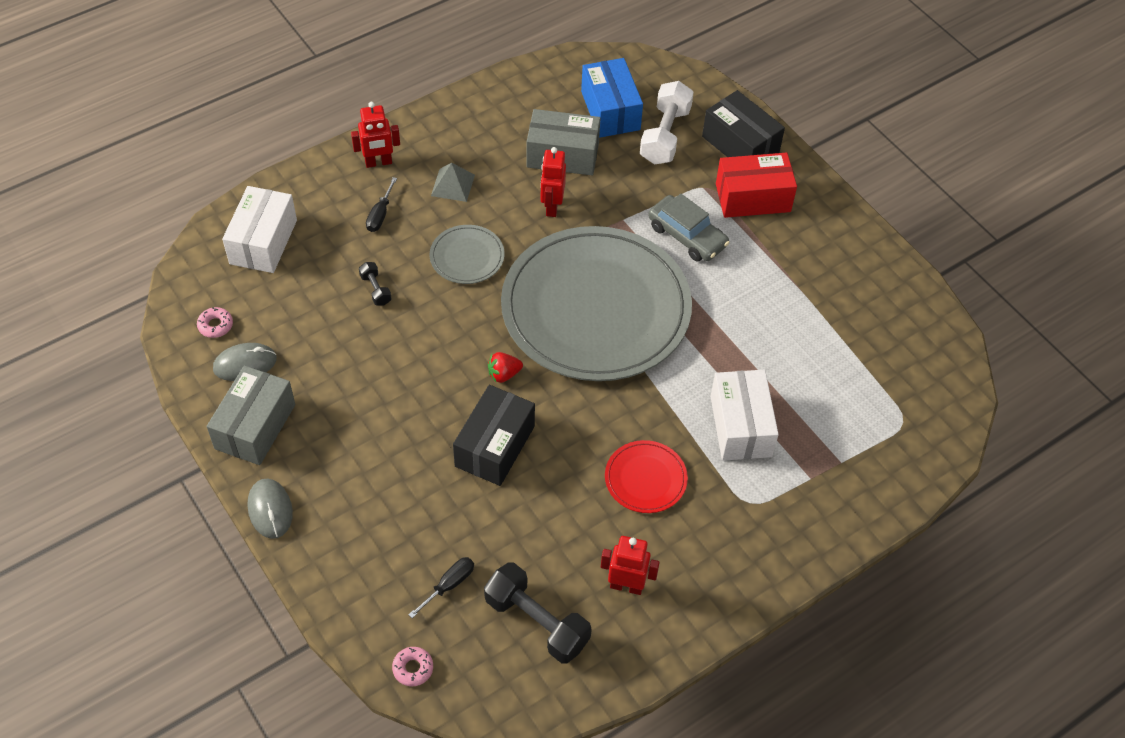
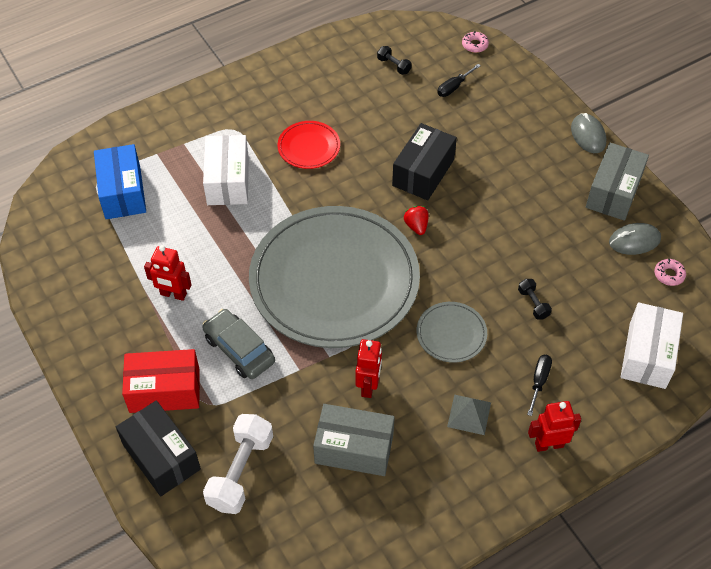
camera: 175 degrees left, 0 degrees up
(503, 374) = (416, 226): red strawberry -> red strawberry turned 90 degrees counterclockwise
(537, 622) = (394, 65): black dumbbell -> black dumbbell, size x0.49
(610, 110) = (296, 508): blue box -> blue box (123, 192)
(626, 586) = (331, 83): red robot -> red robot (173, 294)

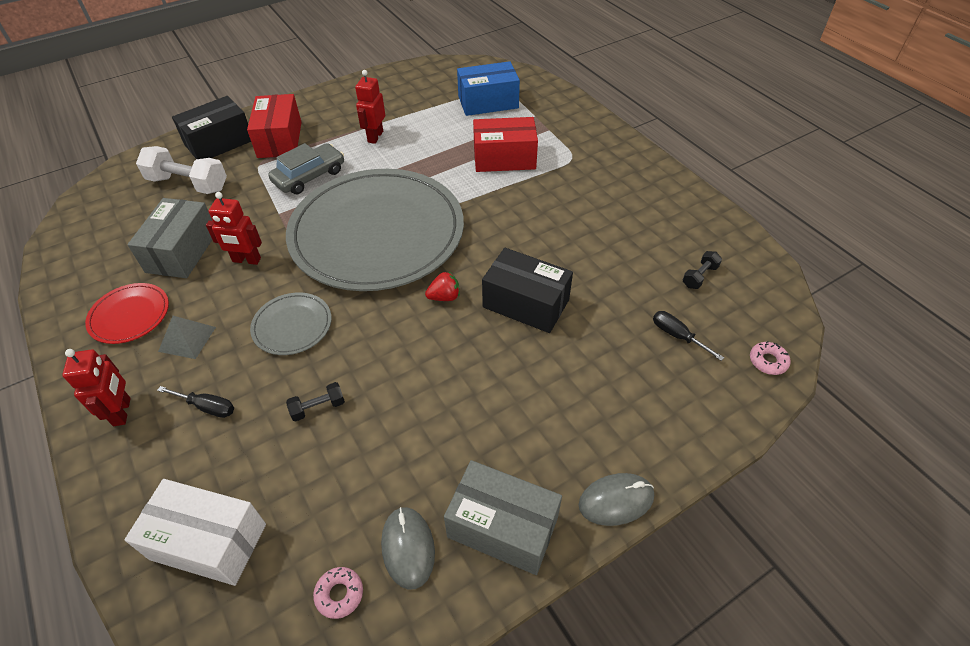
camera: 90 degrees right, 5 degrees down
(228, 181) = (504, 158): white box -> red box
(309, 147) = (555, 209): red plate -> red plate (130, 315)

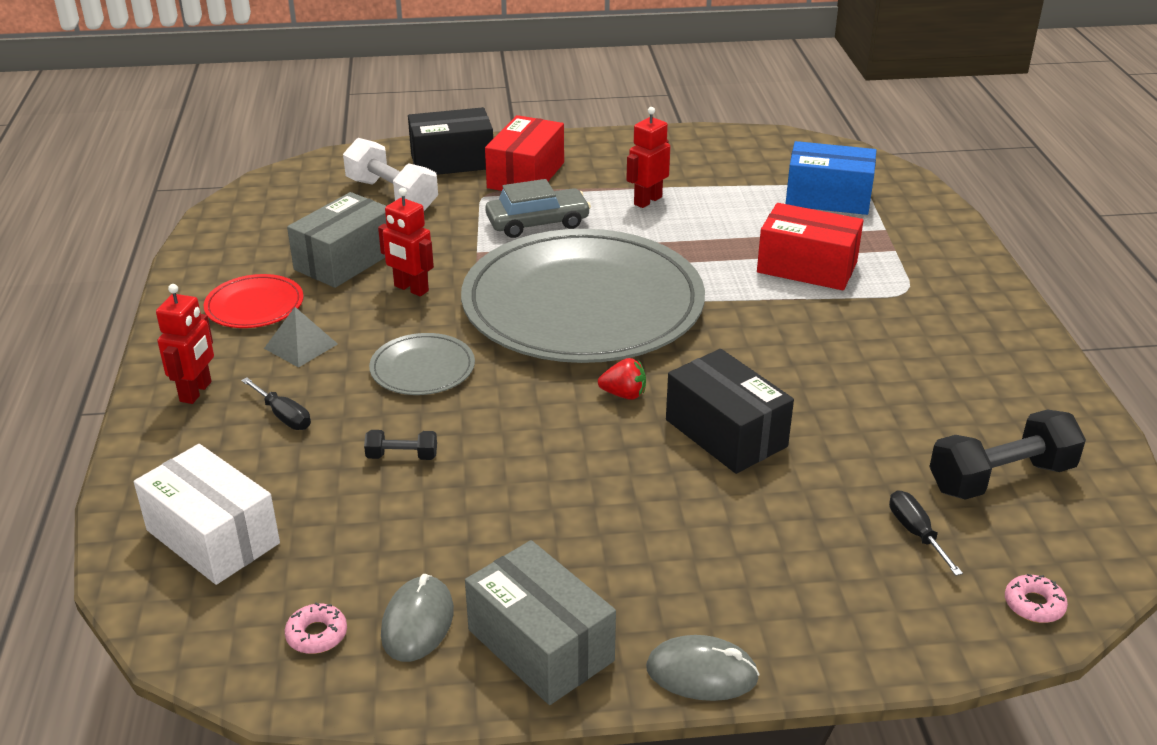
camera: 25 degrees right, 15 degrees down
(699, 276) = (1000, 478): black dumbbell -> black dumbbell, size x2.06

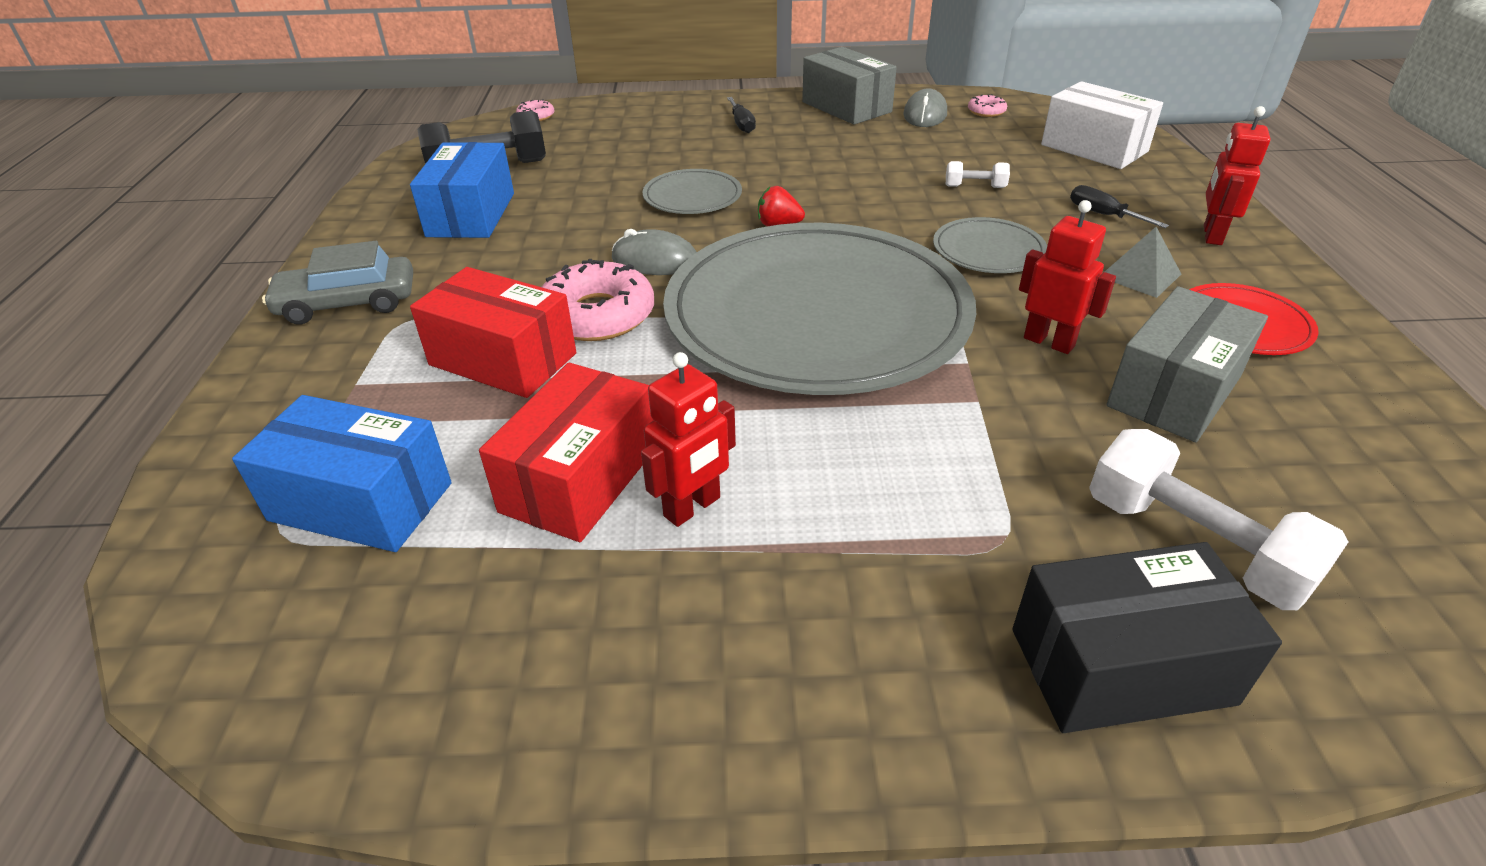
camera: 175 degrees left, 5 degrees up
(402, 456) = (975, 187): black dumbbell -> white dumbbell
(526, 175) = (934, 600): red box -> red box (579, 479)
(537, 223) = (892, 458): grey car -> grey car (348, 303)
(702, 673) = (752, 98): grey mouse -> grey mouse (655, 260)
(725, 433) = (692, 196): black box -> grey plate
(757, 300) = (597, 315): none -> pink donut
(916, 533) = (581, 143): black screwdriver -> black screwdriver (741, 124)
(952, 401) = (471, 214): none -> blue box

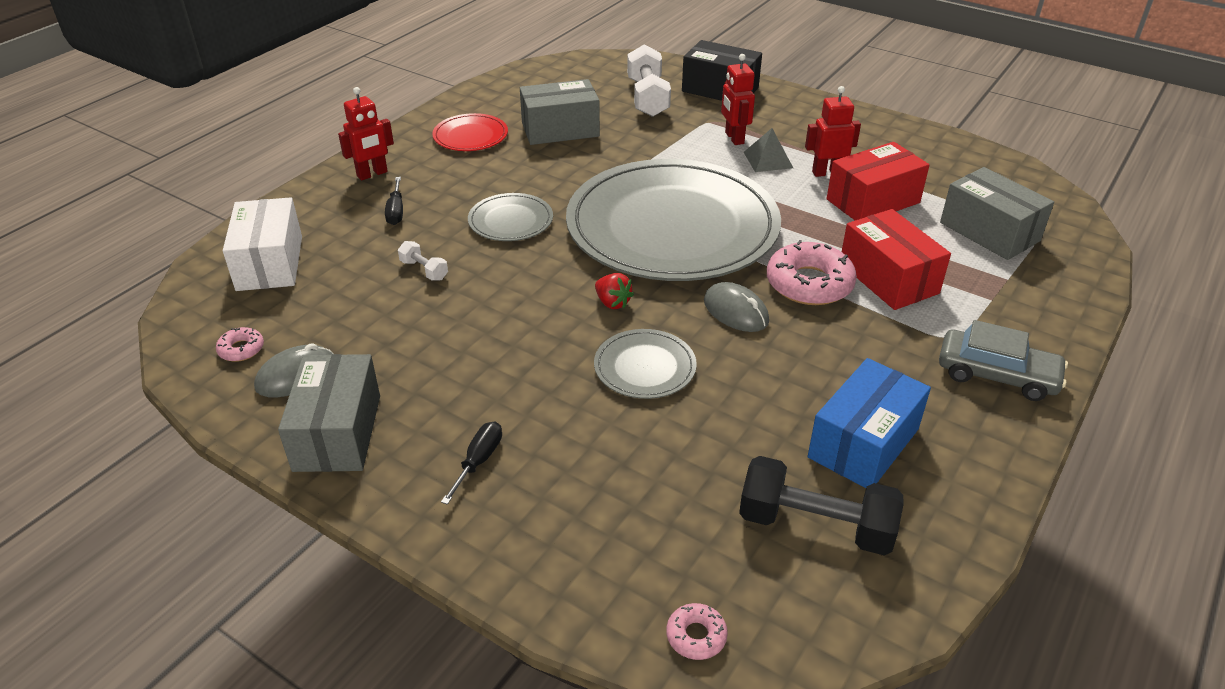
camera: 145 degrees left, 0 degrees up
(361, 502) = (989, 231): blue box -> grey box
(1049, 342) = (574, 165): red robot -> red robot (734, 138)
(1140, 275) = (462, 173): grey pyramid -> grey pyramid (768, 160)

